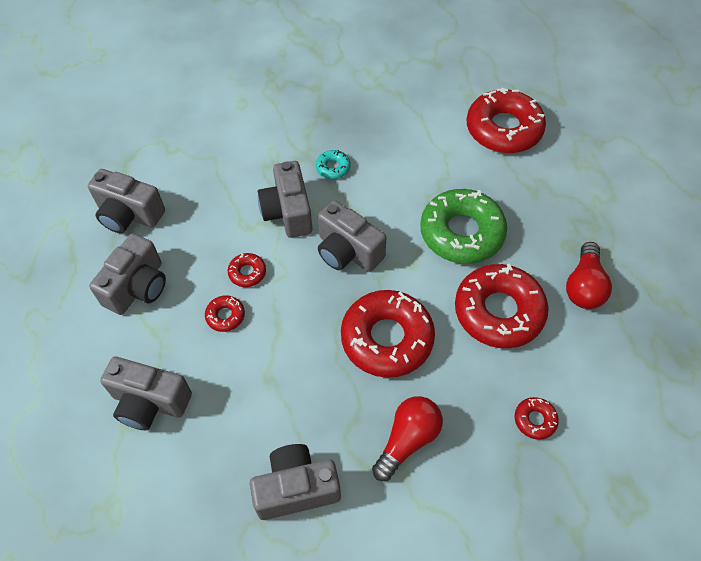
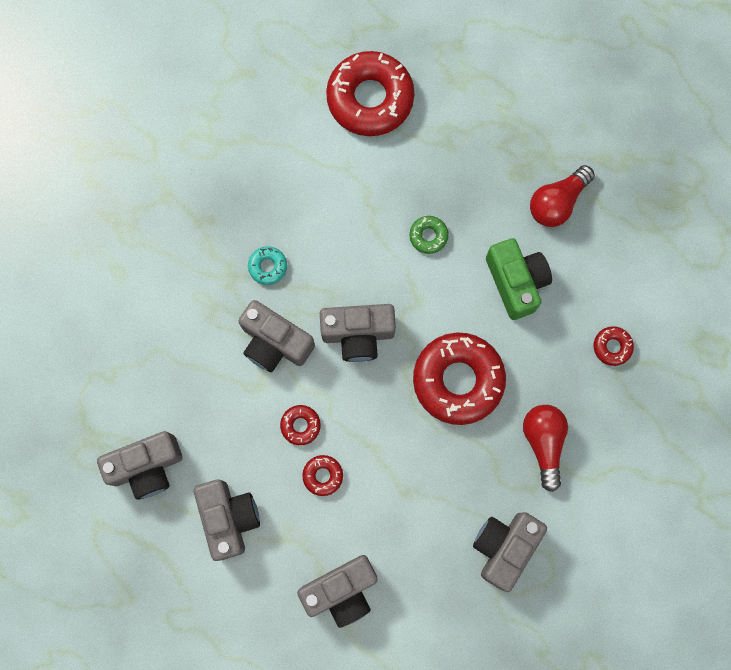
camera: 45 degrees left, 20 degrees up
(461, 233) = (428, 236): green donut -> green donut, size x0.43
(498, 311) = (516, 282): red donut -> green camera
(584, 286) = (557, 202): red light bulb -> red light bulb turned 75 degrees clockwise

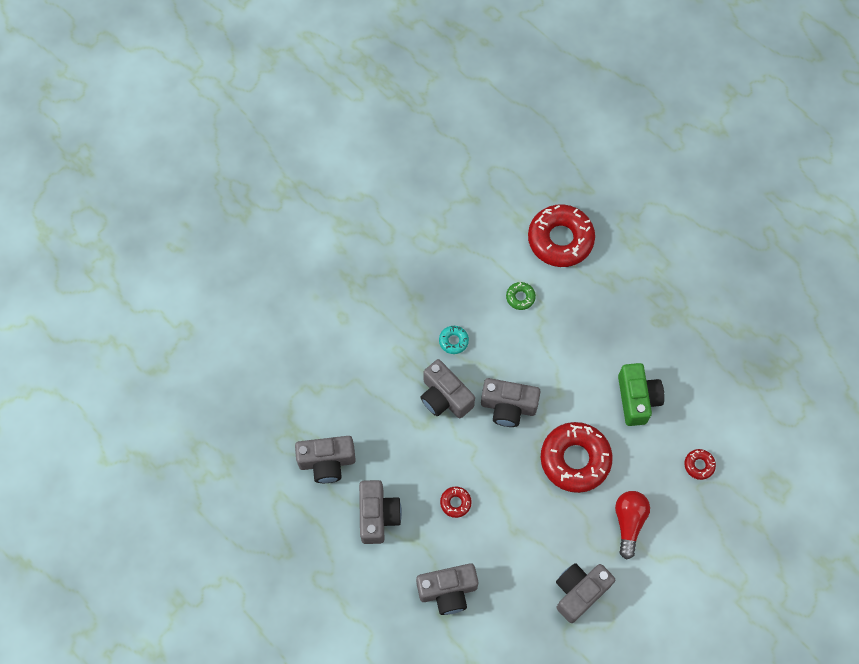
camera: 15 degrees right, 10 degrees down
(300, 425) = (448, 462): red donut -> none
(428, 236) = (579, 349): green donut -> green donut (520, 297)
(557, 202) = (682, 349): red light bulb -> none

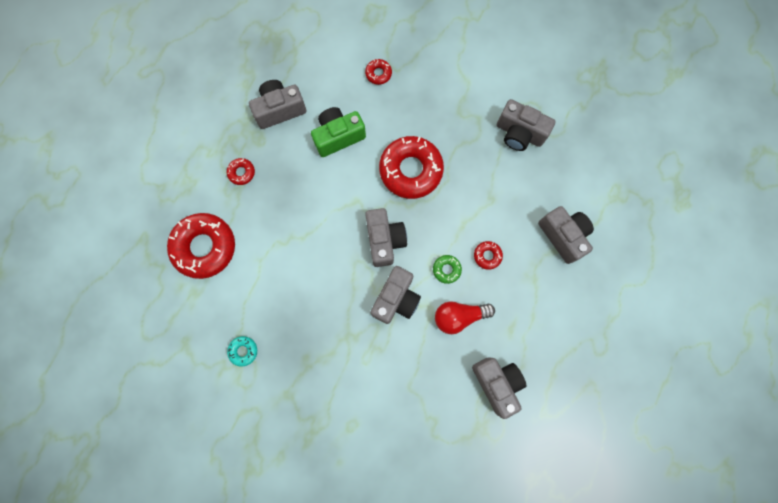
camera: 110 degrees left, 10 degrees up
(378, 515) = (525, 318): grey camera -> grey camera (279, 110)
(453, 341) = (339, 310): turquoise donut -> turquoise donut (243, 351)
(520, 297) = (275, 264): green donut -> green donut (446, 269)
(627, 294) = (241, 172): none -> red donut
(629, 522) = (447, 113): red light bulb -> red light bulb (459, 316)

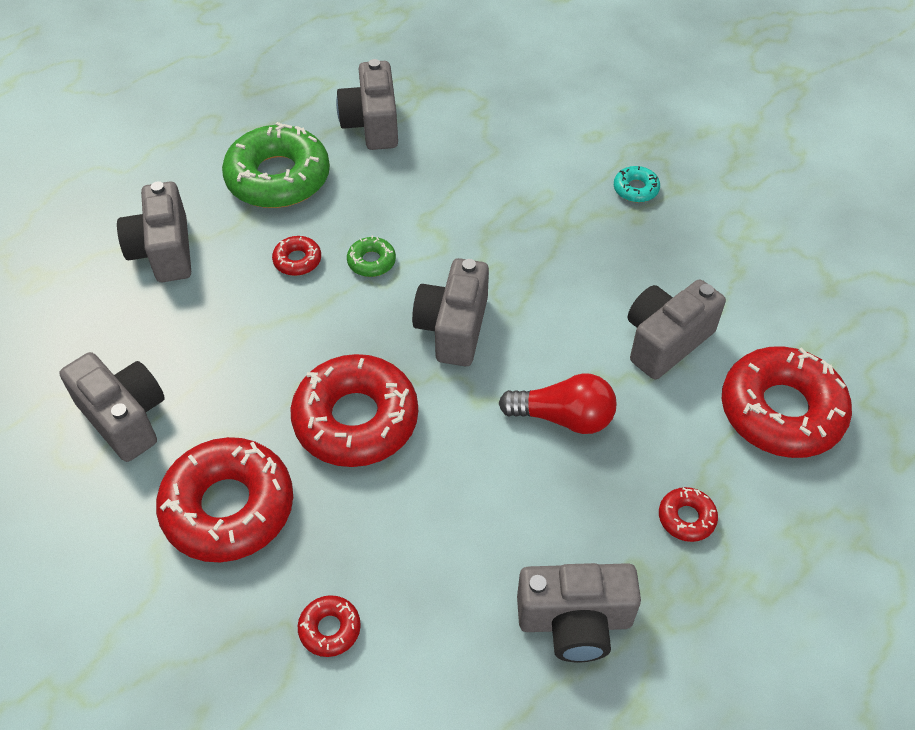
camera: 160 degrees left, 25 degrees down
(243, 351) = (735, 252): turquoise donut -> turquoise donut (635, 189)
(338, 136) = (468, 524): green camera -> none
(396, 299) = (469, 248): grey camera -> grey camera (665, 341)
(447, 108) = (228, 507): none -> red donut
(459, 316) = (384, 203): red light bulb -> red light bulb (563, 417)
(531, 314) = (278, 178): none -> green donut

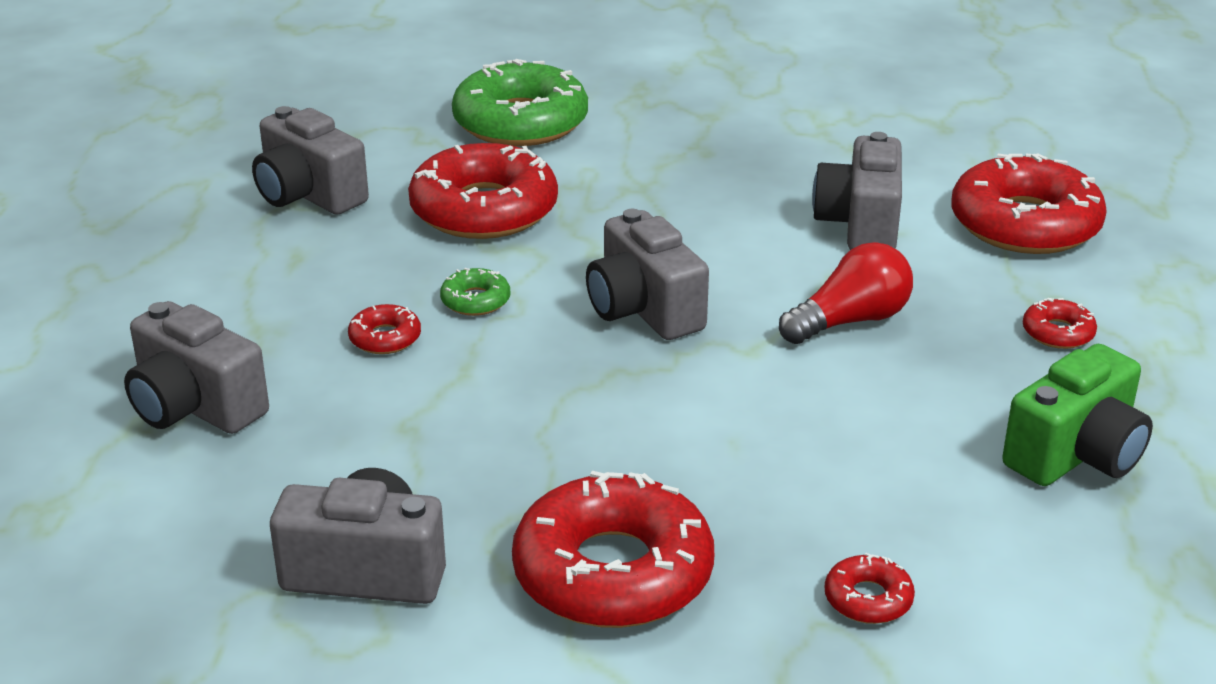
camera: 40 degrees left, 20 degrees down
(278, 178) = (255, 283): green donut -> green donut (520, 122)
(356, 419) = (647, 428): red donut -> red donut (484, 209)
(575, 621) = (1076, 455): grey camera -> green camera
(635, 189) = (672, 132): turquoise donut -> none

